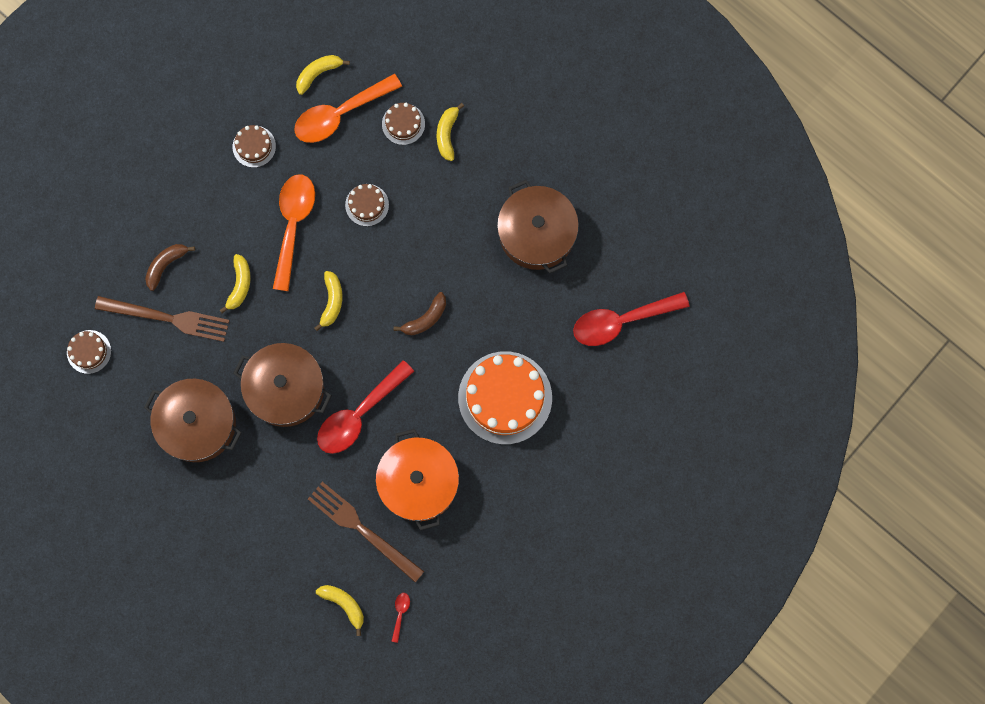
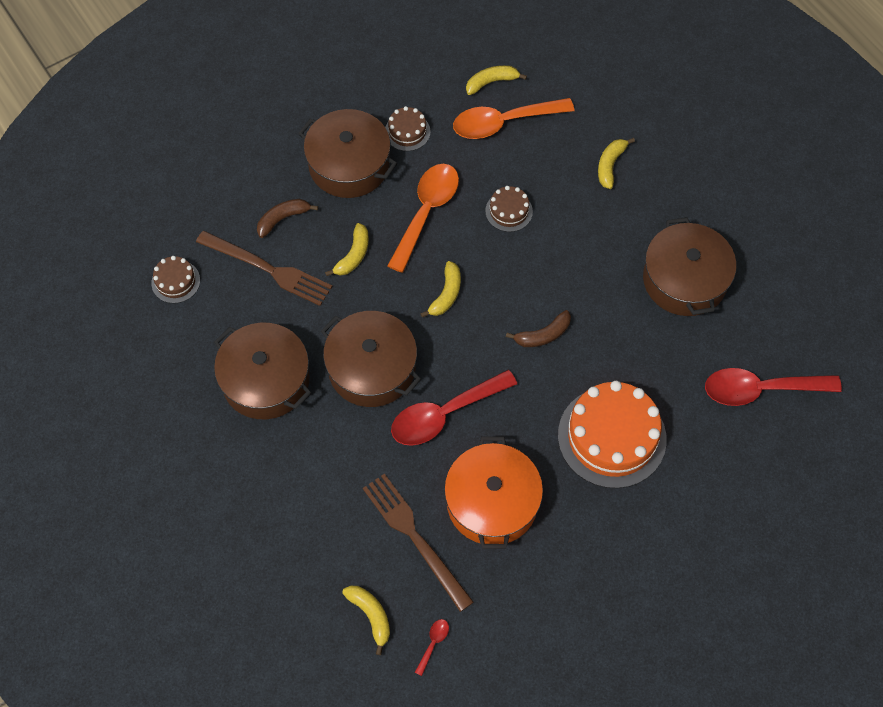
camera: 15 degrees right, 15 degrees down
(210, 194) = (349, 165): none -> brown pot
(403, 124) = (566, 146): brown cake -> none

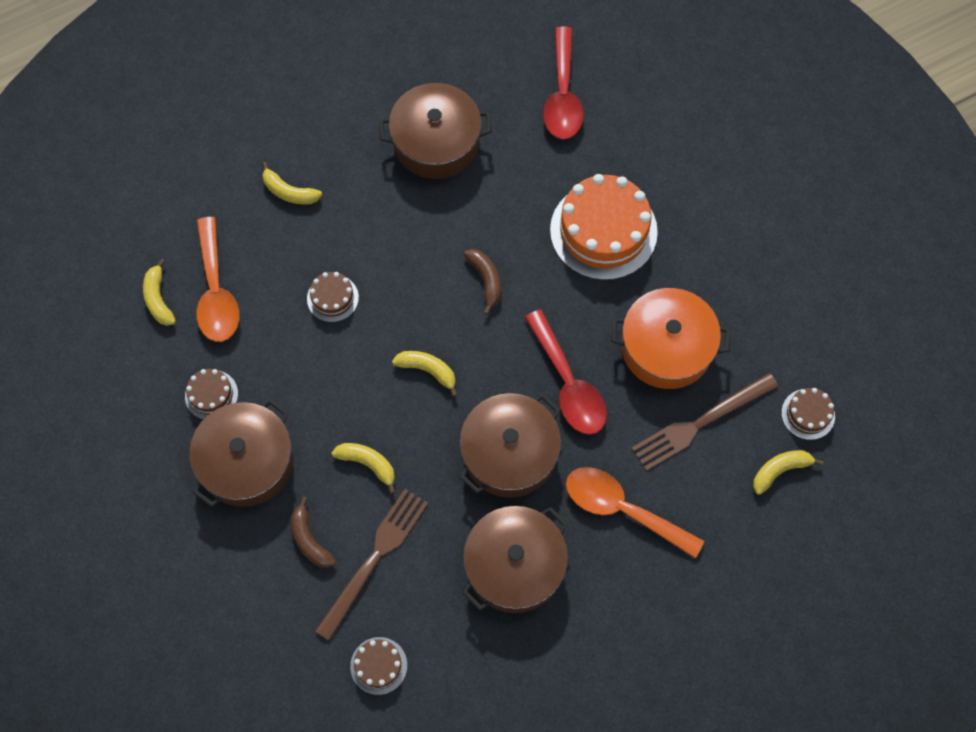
camera: 85 degrees left, 5 degrees up
(426, 212) = (322, 382): orange spoon -> orange spoon (622, 509)
(433, 643) = (808, 414): red spoon -> brown cake

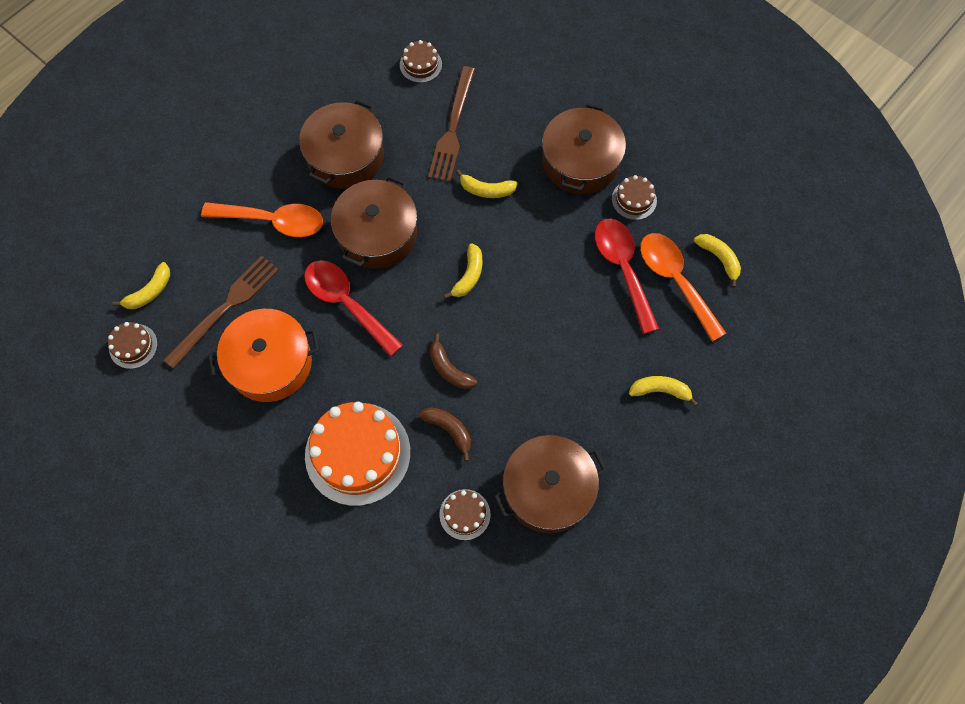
camera: 160 degrees right, 0 degrees up
(310, 540) = (506, 125): brown banana -> brown banana (449, 430)
(332, 298) = (575, 308): brown cake -> brown cake (465, 514)
(428, 370) = (468, 275): yellow banana -> yellow banana turned 75 degrees counterclockwise
(563, 95) = (443, 588): red spoon -> red spoon (622, 269)

